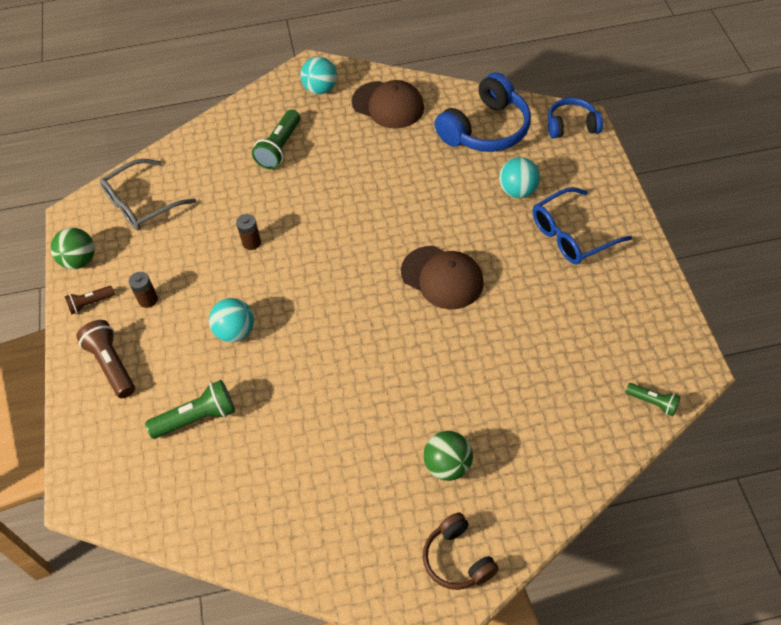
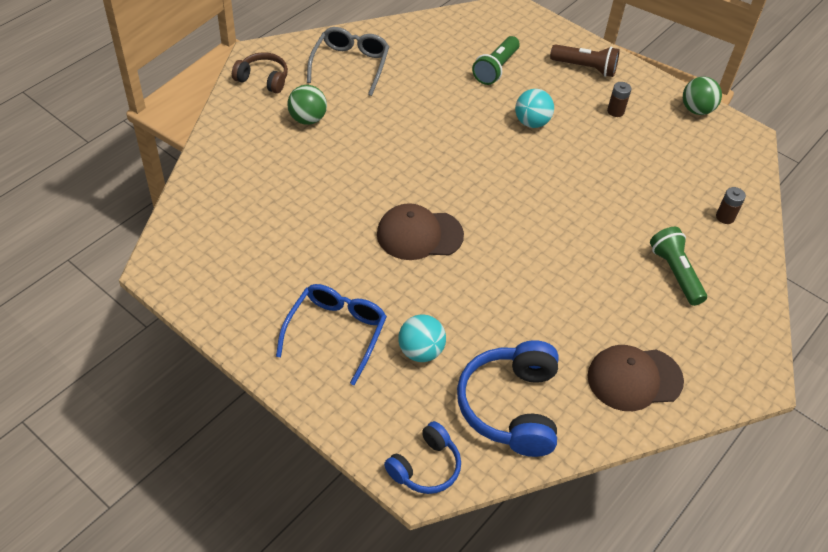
camera: 135 degrees right, 5 degrees down
(90, 303) = (649, 91): brown flashlight -> none
(141, 204) = (715, 167): grey glasses -> grey glasses (350, 65)
(251, 242) = (595, 183): brown battery -> brown battery (725, 217)
(320, 89) = (718, 358): turquoise ball -> none
(653, 402) = (181, 225): green flashlight -> none

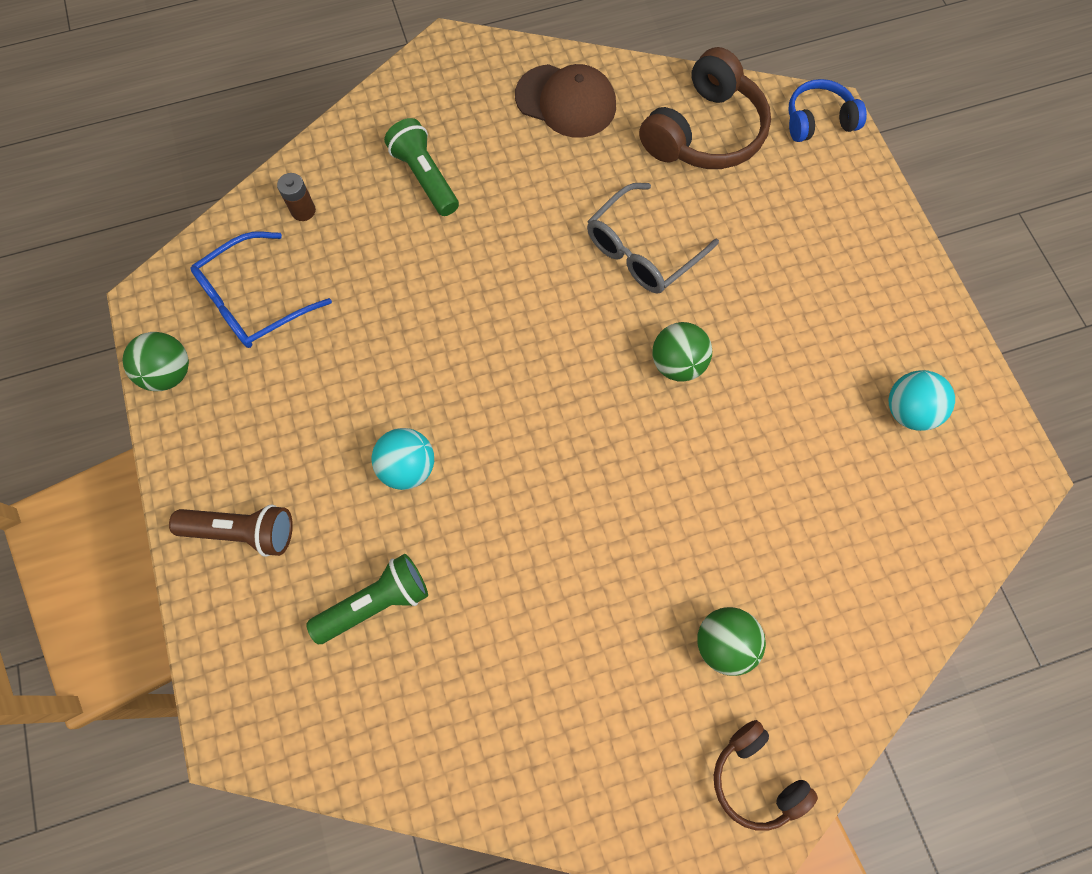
camera: 145 degrees left, 20 degrees up
(336, 332) = (840, 287): blue glasses -> blue glasses (254, 301)
(350, 65) = (596, 737): grey glasses -> grey glasses (642, 250)
(419, 235) = (677, 363): brown cap -> green ball
(420, 351) = (760, 225): turquoise ball -> turquoise ball (908, 410)
(510, 407) = (704, 132): blue headphones -> brown headphones
(585, 68) = (243, 531): brown flashlight -> brown flashlight turned 135 degrees clockwise
(615, 111) = (278, 427): brown battery -> none
(675, 273) = (425, 177): green flashlight -> green flashlight turned 135 degrees clockwise

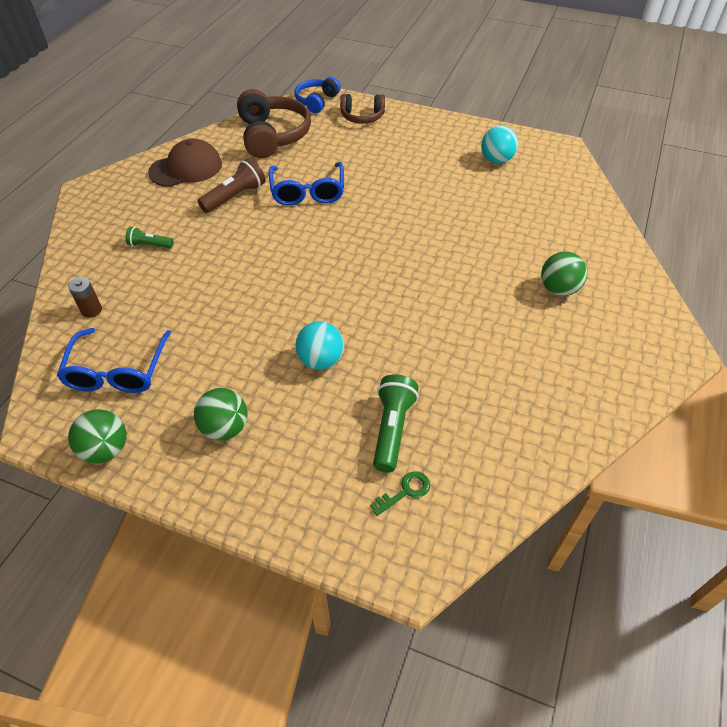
camera: 50 degrees left, 20 degrees down
(243, 531) = (270, 474): brown flashlight -> brown flashlight (235, 197)
(313, 669) = (405, 491): none -> green key
(425, 177) = (150, 245): green flashlight -> green flashlight, size x0.59
(642, 250) = (308, 192): grey glasses -> blue glasses
(677, 363) = (386, 216): green ball -> green ball (225, 428)
(755, 778) = (643, 320): brown headphones -> brown headphones (362, 117)

